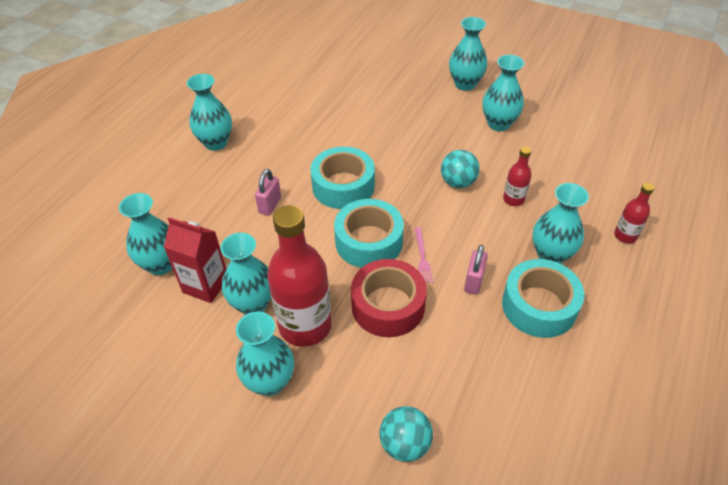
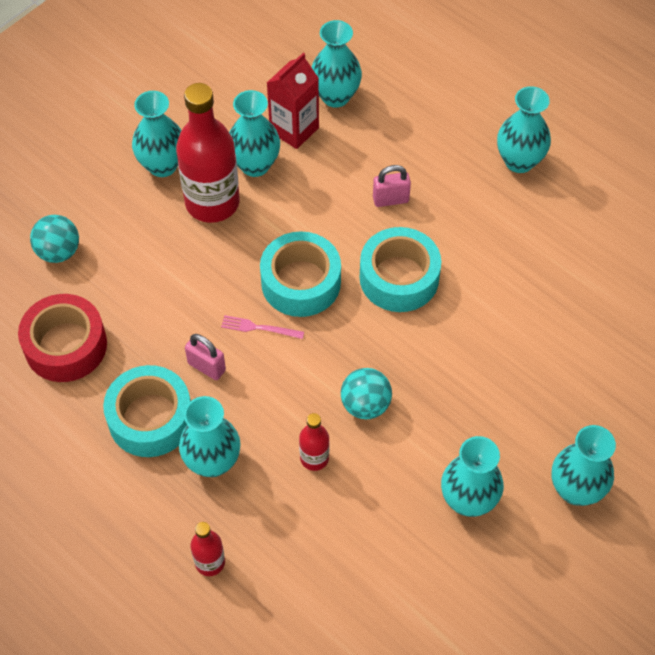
camera: 105 degrees right, 10 degrees up
(270, 205) = (390, 199): pink padlock -> pink padlock turned 45 degrees counterclockwise
(388, 305) = (208, 278): red tape -> red tape (66, 345)

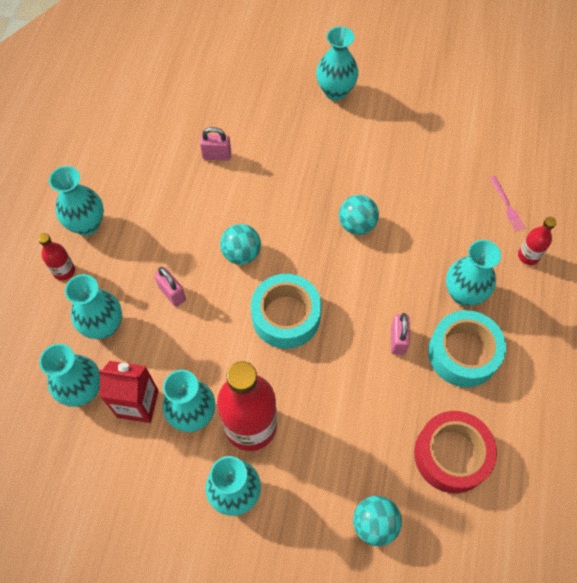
camera: 120 degrees left, 5 degrees up
(259, 328) = (343, 323): pink fork -> pink fork (507, 205)
(314, 458) = (416, 235): red bottle -> red bottle (64, 271)
(399, 278) = (241, 253): turquoise tape -> turquoise ball
(468, 500) = (382, 140): turquoise vase -> turquoise vase (104, 326)
(544, 313) = (217, 155): none -> pink padlock

